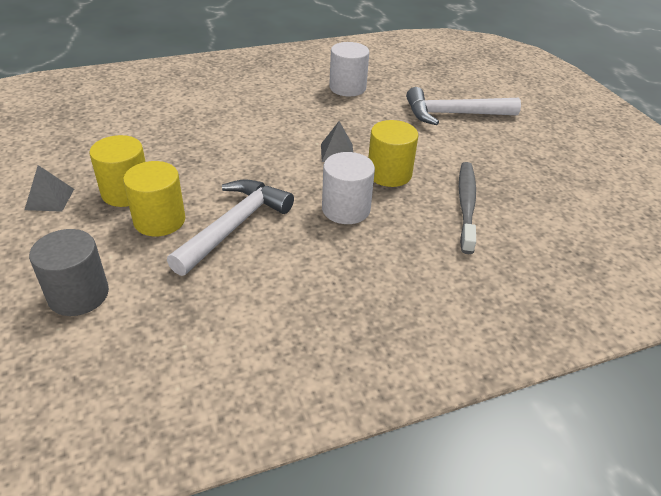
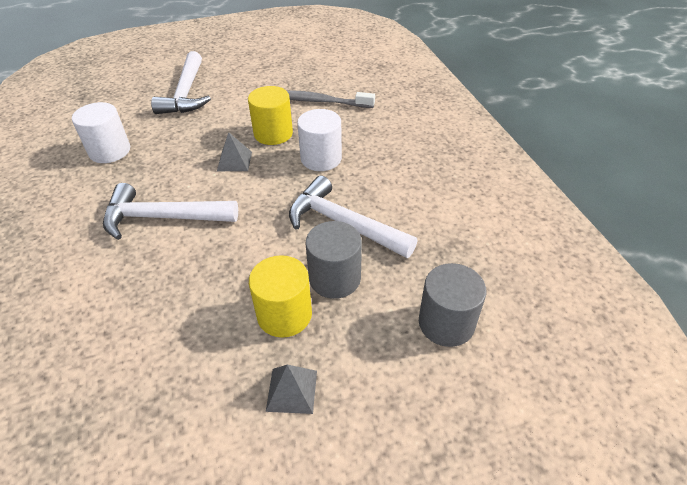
camera: 85 degrees left, 5 degrees up
(159, 220) = (334, 278): yellow cylinder -> grey cylinder
(255, 123) = (163, 218): none -> white hammer

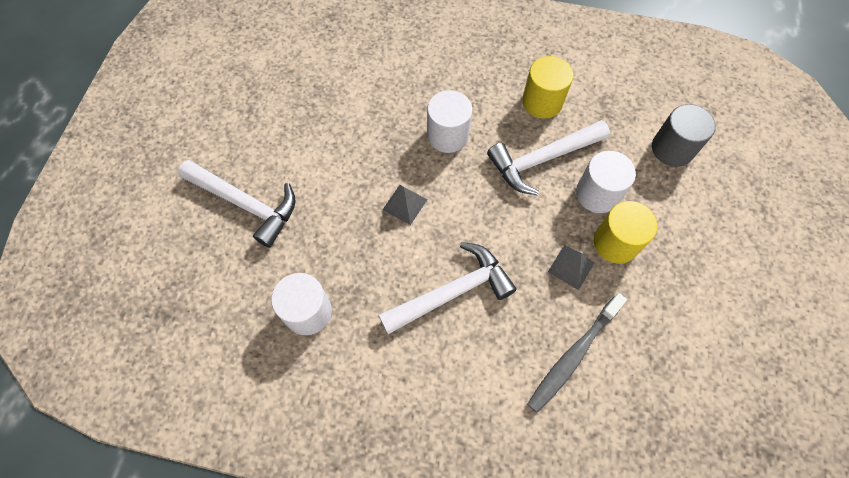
camera: 60 degrees left, 20 degrees up
(163, 218) = (452, 292): white hammer -> white hammer turned 150 degrees counterclockwise
(273, 133) = (383, 155): yellow cylinder -> yellow cylinder (542, 102)
(291, 390) = (683, 266): grey pyramid -> grey pyramid (571, 267)
(318, 101) = (355, 95): grey toothbrush -> grey toothbrush (573, 355)
(334, 278) = (597, 194): grey cylinder -> white cylinder

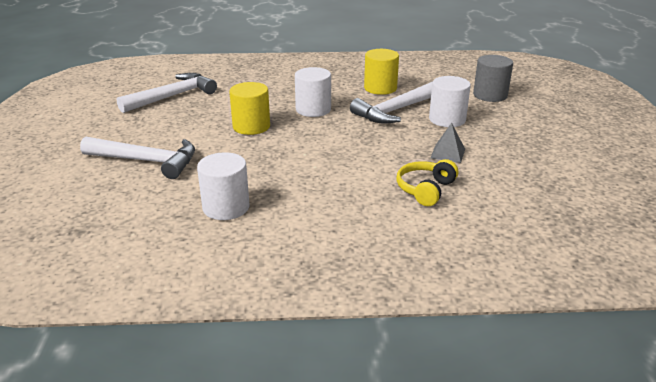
camera: 15 degrees left, 35 degrees down
(404, 204) = (292, 143): grey pyramid -> none
(452, 292) = (354, 178): white hammer -> white hammer (172, 96)
(520, 332) = (425, 189): none -> yellow headphones
(573, 355) = (477, 194): grey toothbrush -> none
(615, 242) = (475, 138): yellow cylinder -> yellow cylinder (251, 126)

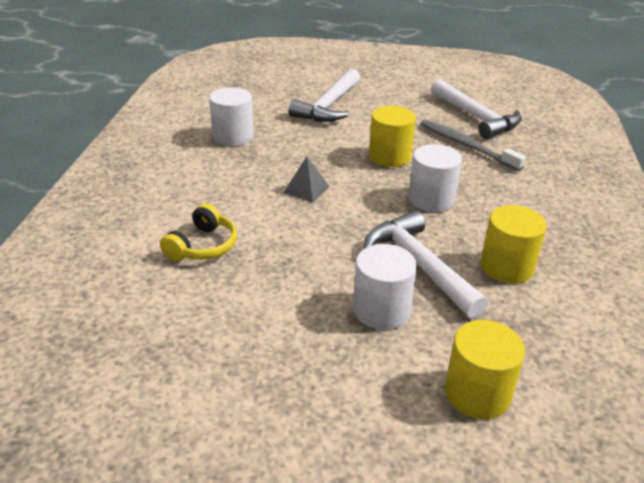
camera: 100 degrees right, 5 degrees up
(226, 99) = (466, 146): none -> grey toothbrush
(425, 189) = (203, 246): yellow headphones -> yellow headphones turned 75 degrees clockwise
(447, 153) = (278, 284): grey pyramid -> grey pyramid (306, 189)
(490, 95) = (477, 393): grey cylinder -> yellow cylinder

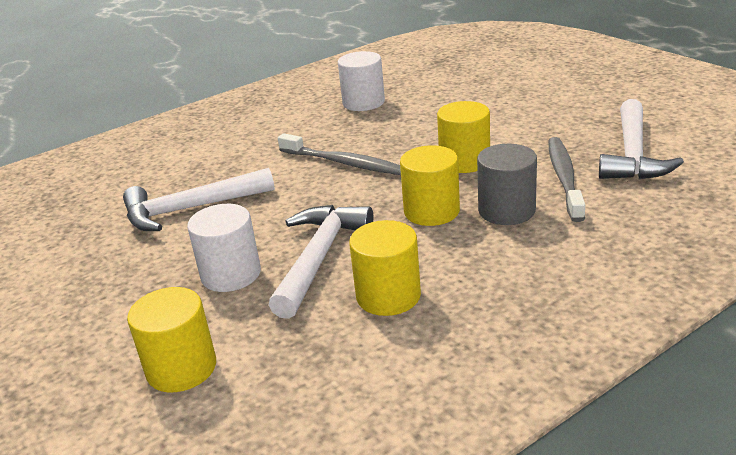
camera: 50 degrees right, 5 degrees down
(203, 246) = (204, 175): yellow headphones -> none
(306, 189) = (343, 163): grey pyramid -> grey toothbrush
(329, 106) = (492, 100): white hammer -> white hammer (191, 209)
(431, 199) = (431, 211): white cylinder -> yellow cylinder
(472, 180) = (506, 210): none -> grey cylinder

